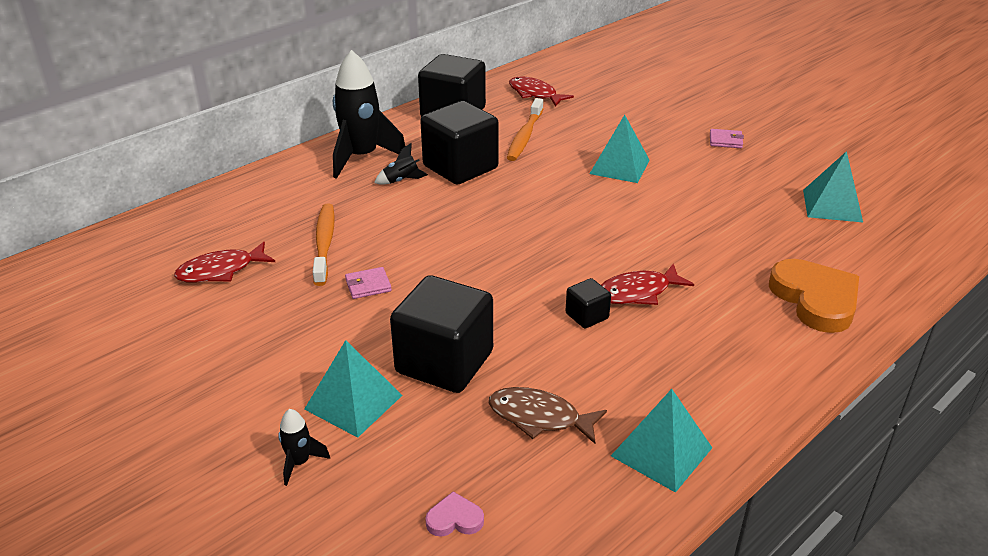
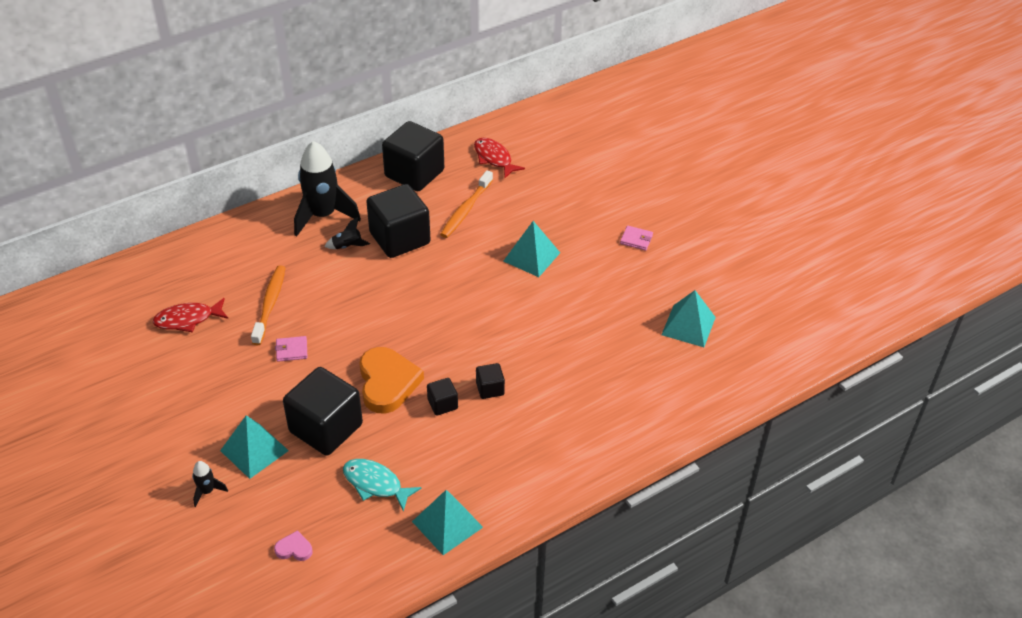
camera: 10 degrees right, 10 degrees up
(539, 417) = (375, 484): brown fish -> turquoise fish
(638, 292) = (490, 389): red fish -> black cube
(815, 299) = (622, 417): orange heart -> orange heart (387, 383)

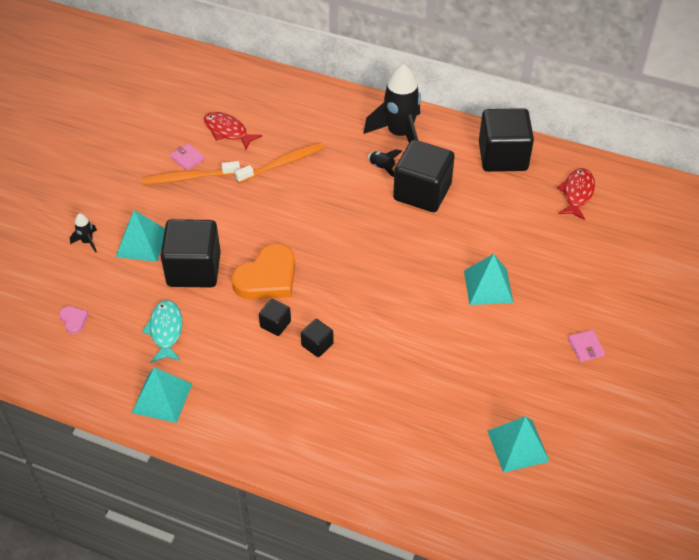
camera: 55 degrees right, 5 degrees up
(291, 350) = (249, 203): pink wallet -> pink wallet (187, 158)
(466, 210) = (496, 212): orange toothbrush -> orange toothbrush (189, 178)

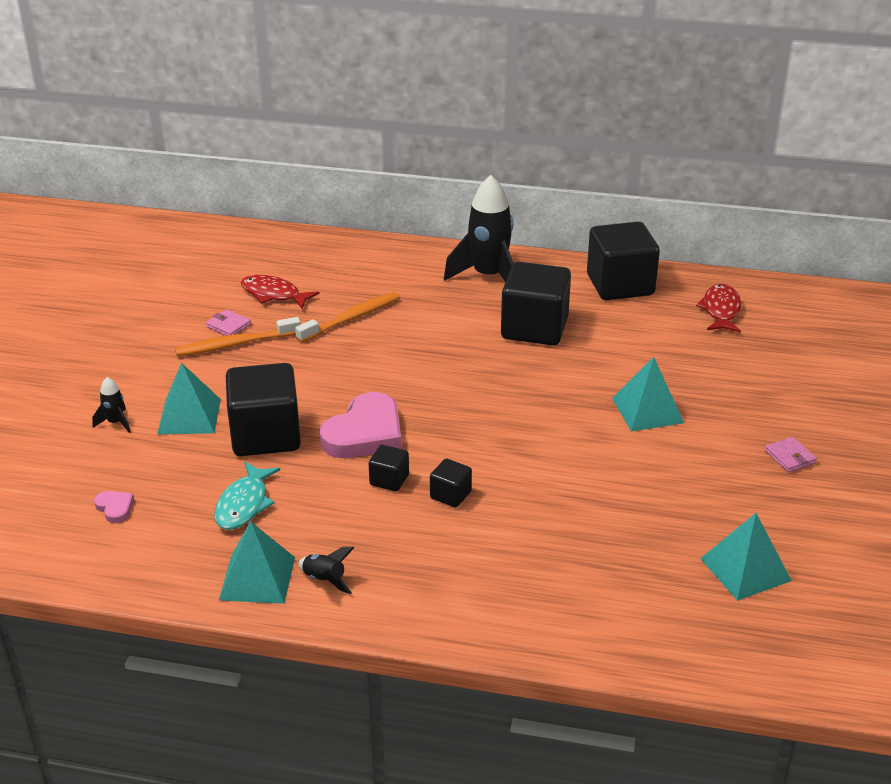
camera: 10 degrees left, 15 degrees down
(165, 331) = (244, 504): turquoise fish -> turquoise fish turned 150 degrees counterclockwise
(267, 277) = (365, 433): orange heart -> pink heart
(382, 168) = (477, 310): black rocket -> black rocket (325, 580)

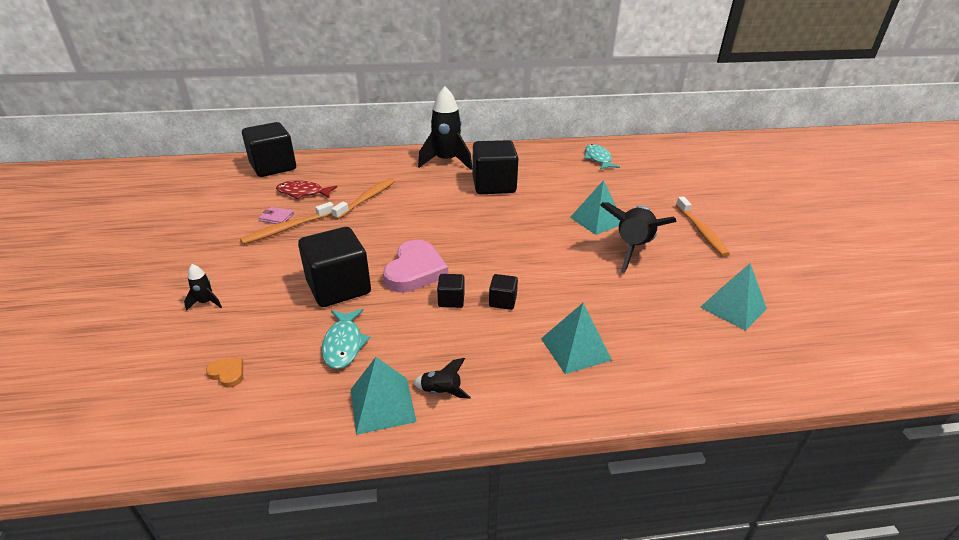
camera: 20 degrees left, 0 degrees up
(115, 508) = (227, 373): pink heart -> orange heart
(189, 416) = (269, 285): turquoise pyramid -> turquoise pyramid (575, 349)
(620, 285) = (530, 154): black cube -> black cube (273, 167)
(669, 461) = (633, 248): none -> black rocket
(721, 310) = (598, 159): red fish -> turquoise fish
(790, 457) = (701, 231): pink wallet -> orange toothbrush

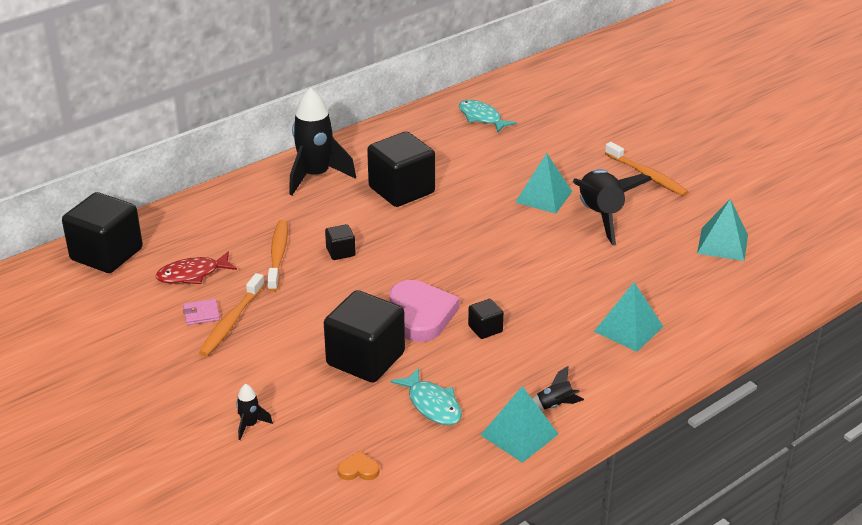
camera: 30 degrees left, 0 degrees up
(502, 301) = (532, 312): black cube -> black cube (340, 252)

